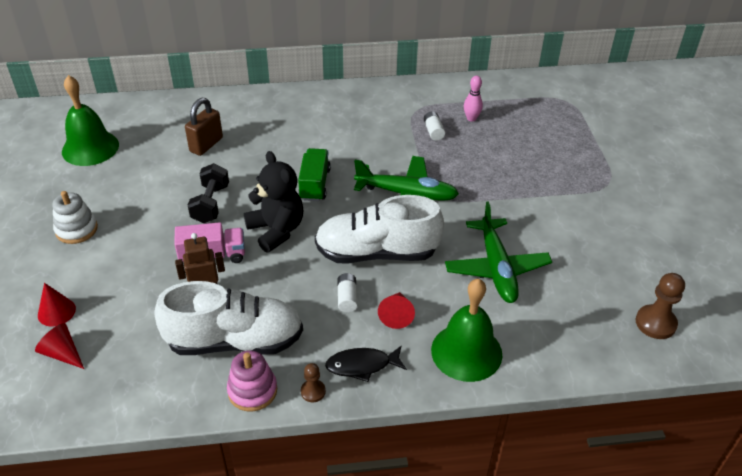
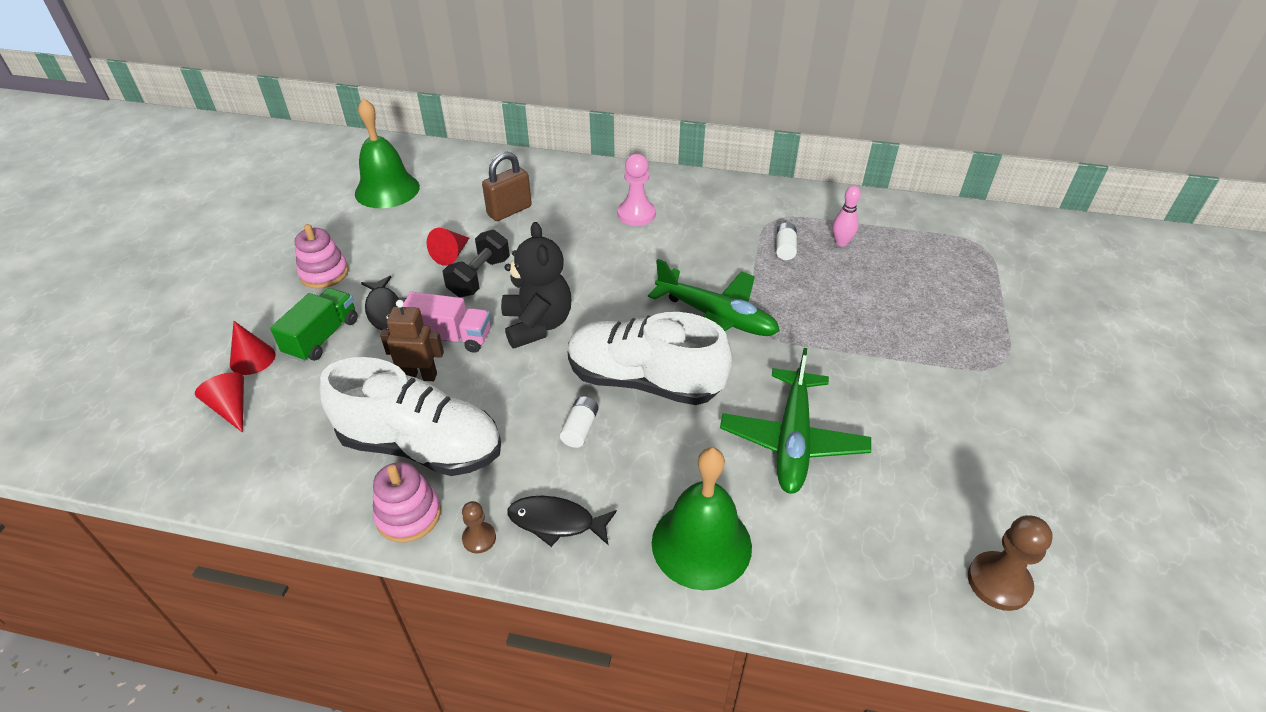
camera: 20 degrees right, 0 degrees up
(76, 229) = (324, 273): white stacking toy -> pink stacking toy
(146, 247) = (384, 310): none -> black fish
(310, 127) = (636, 214): none -> pink pawn
(314, 184) = (609, 281): green truck -> green truck (322, 337)
(396, 315) = (632, 467): red cone -> red cone (451, 254)

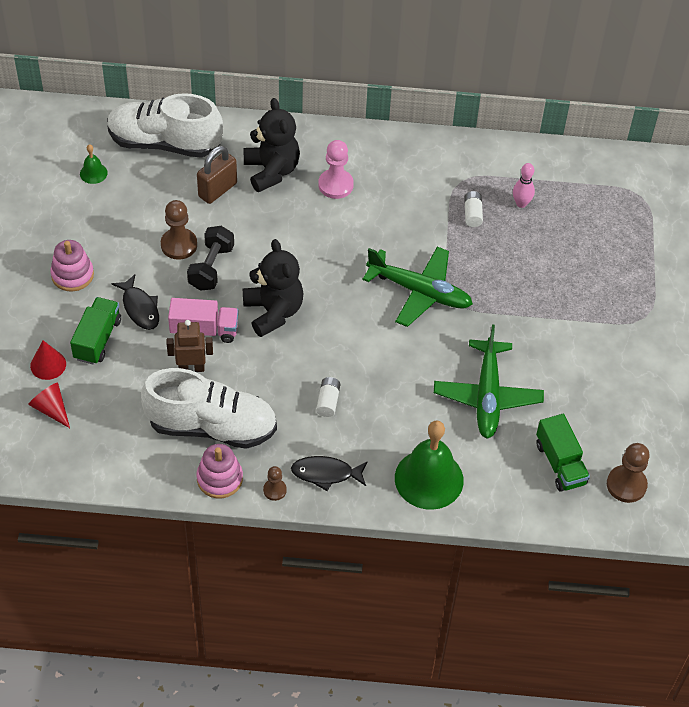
camera: 10 degrees left, 10 degrees up
(387, 190) = (93, 173): green bell -> green bell, size x0.45
(451, 254) = (179, 245): red cone -> brown pawn
(571, 199) = (271, 171): none -> black teddy bear
(644, 381) = (370, 356): white shoe -> white shoe (164, 143)
(895, 540) = (560, 463): none -> green truck

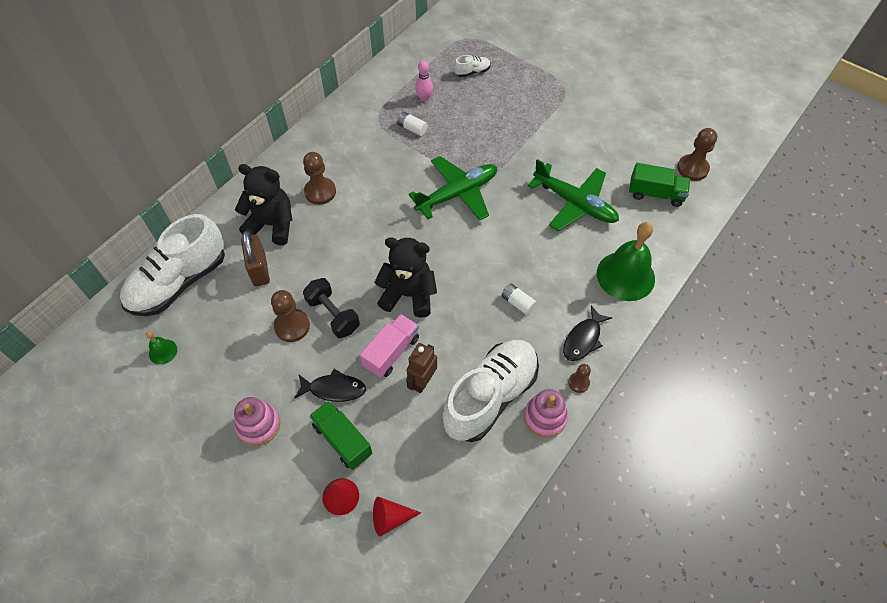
camera: 55 degrees left, 5 degrees up
(335, 185) = (320, 192): pink pawn -> brown pawn
(594, 225) = (472, 72): none -> white shoe

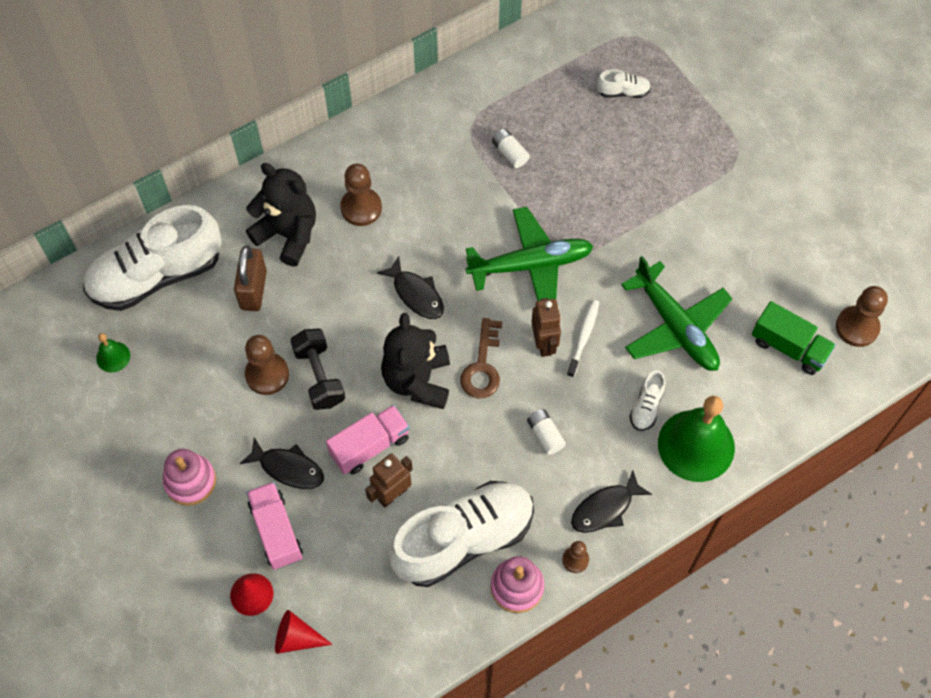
camera: 20 degrees right, 5 degrees up
(342, 440) = (276, 531): green truck -> pink truck
(383, 237) = (416, 294): none -> black fish
(408, 294) = (417, 380): black teddy bear -> black teddy bear turned 120 degrees counterclockwise
(424, 98) = (543, 113): pink bowling pin -> none
(452, 270) = (482, 366): none -> brown key
(489, 241) = (544, 343): none -> brown robot
(515, 229) = (583, 337): none -> white toothbrush
(579, 261) = (646, 407): none -> white shoe

